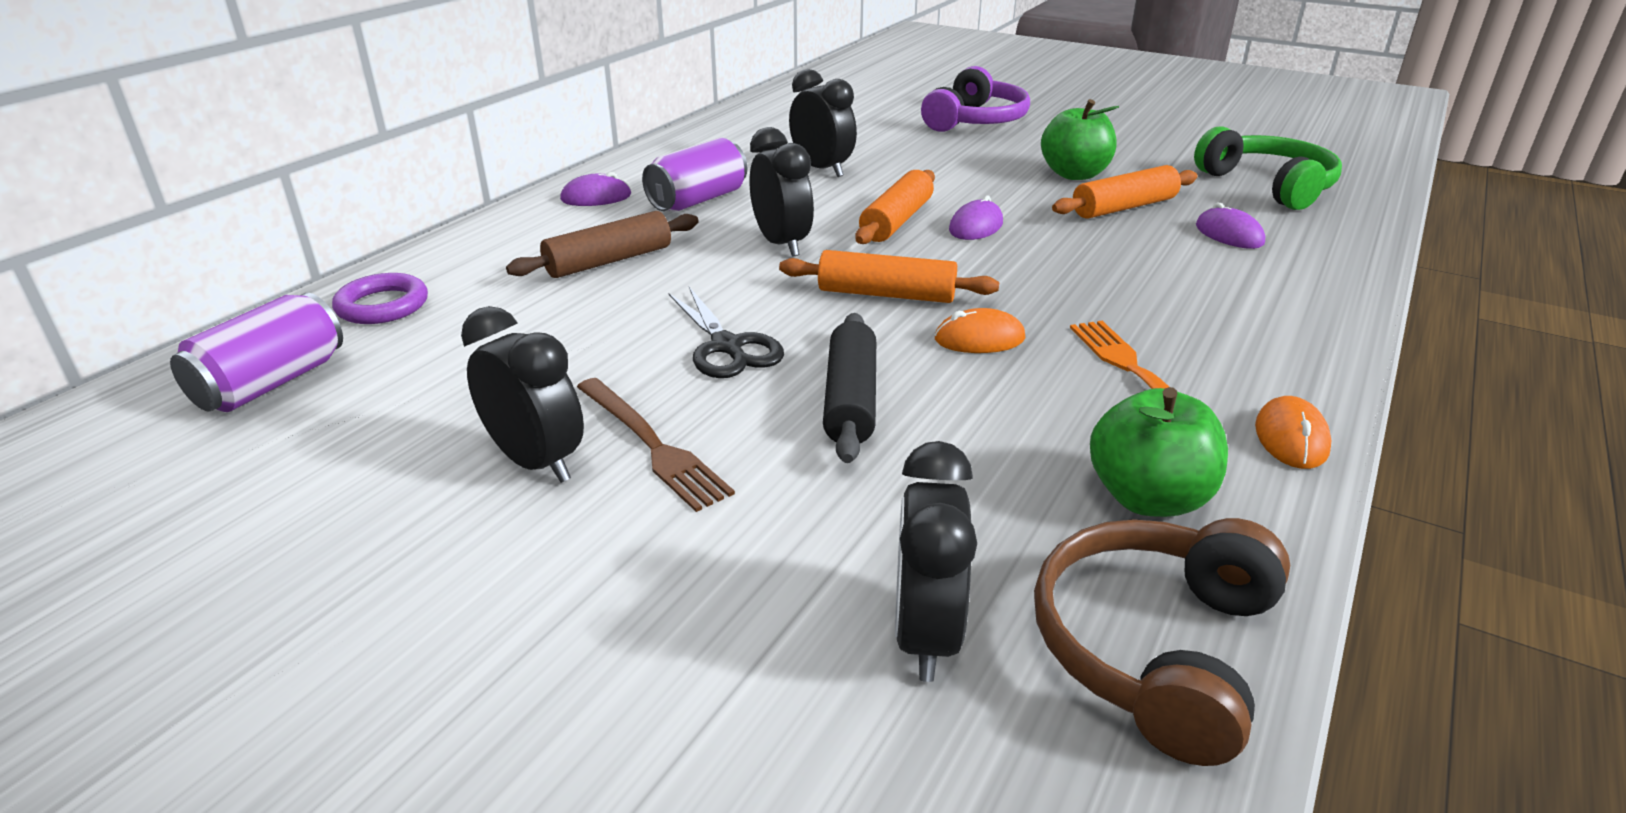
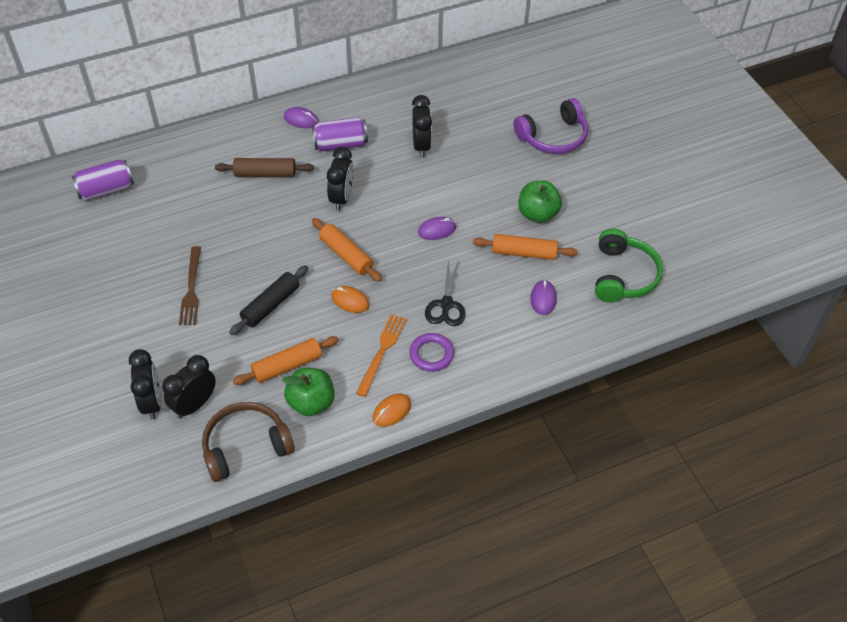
camera: 35 degrees right, 20 degrees up
(382, 305) = (166, 161): purple ring -> purple ring (431, 354)
(537, 462) = (153, 276): black clock -> black clock (152, 402)
(727, 347) = (258, 253): black scissors -> black scissors (446, 304)
(896, 221) = (407, 207): orange rolling pin -> orange rolling pin (287, 366)

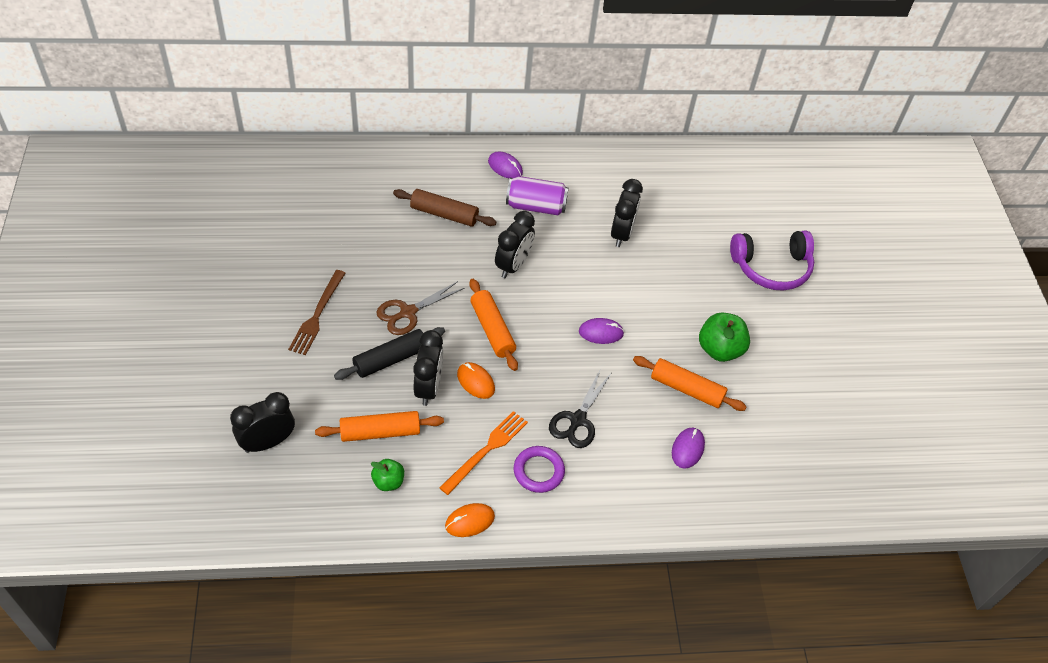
camera: 15 degrees right, 0 degrees up
(106, 190) = (277, 182): purple can -> none
(152, 402) = (226, 424): black clock -> black clock (428, 387)
(246, 446) = (300, 507): brown headphones -> none
(269, 263) = (408, 312): none -> brown scissors
(311, 402) = (388, 482): green apple -> green apple, size x0.59
(623, 275) = (790, 451): green headphones -> none

